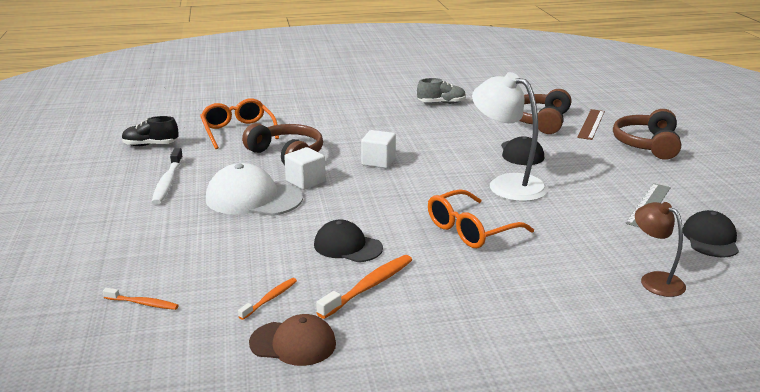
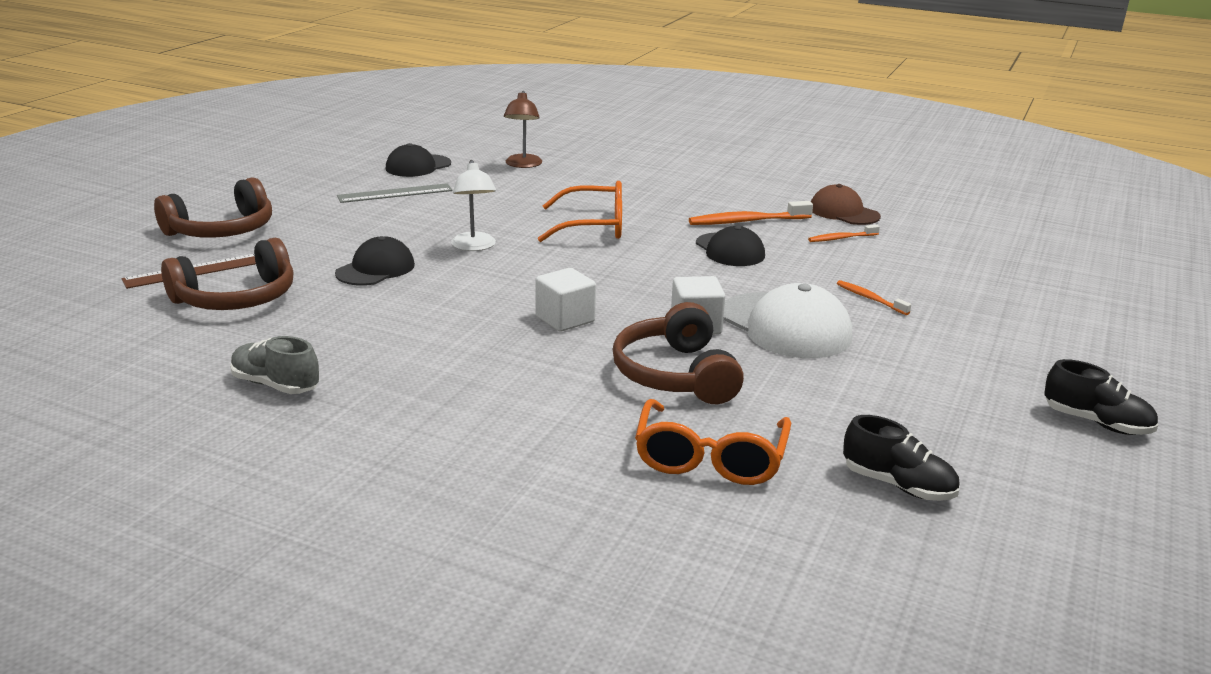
camera: 145 degrees left, 0 degrees up
(45, 200) = (1096, 423): none -> black shoe
(142, 303) = (963, 267): orange toothbrush -> orange toothbrush (870, 299)
(168, 182) = (893, 390): white toothbrush -> none
(507, 184) = (474, 246): white lamp -> white lamp, size x0.60

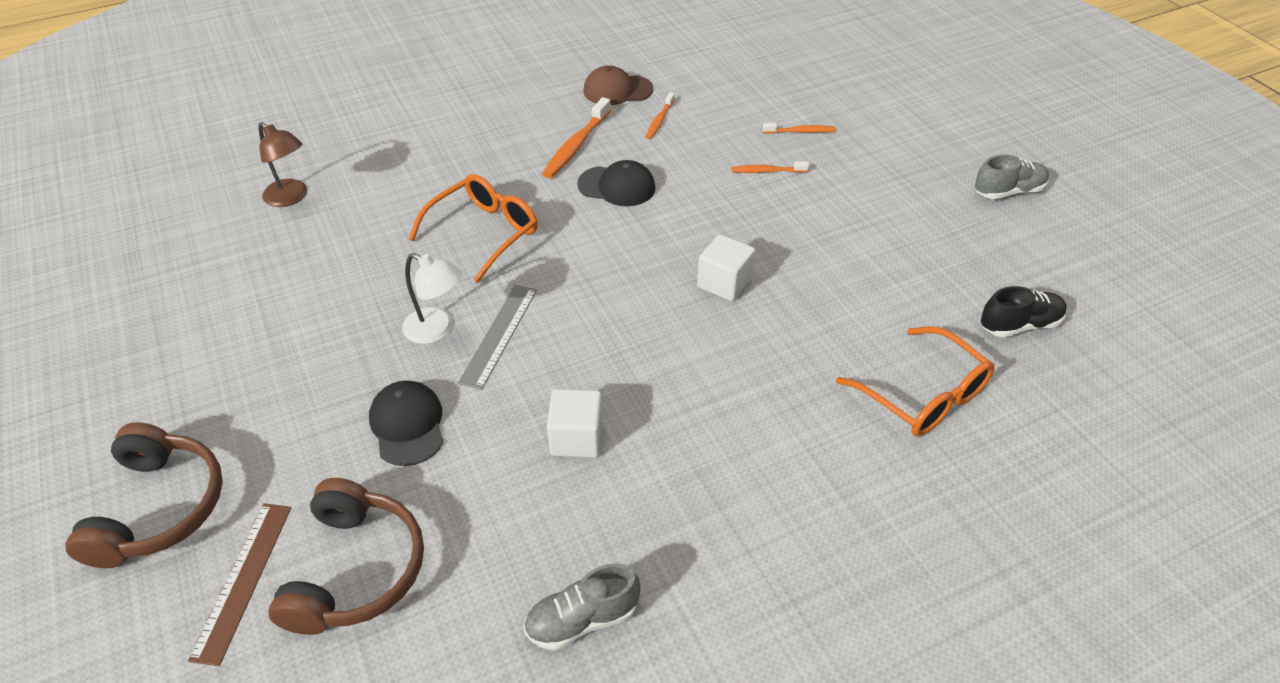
camera: 50 degrees left, 20 degrees up
(395, 193) = (241, 320): grey ruler -> grey ruler (499, 335)
(418, 166) = (193, 268): black cap -> none
(565, 319) = (641, 351): white cube -> white cube (576, 438)
(676, 375) = (791, 341): brown headphones -> none
(785, 326) = (769, 238): white cap -> none
(955, 295) = (800, 131): none -> orange toothbrush
(1096, 423) = (1008, 191): black shoe -> grey shoe

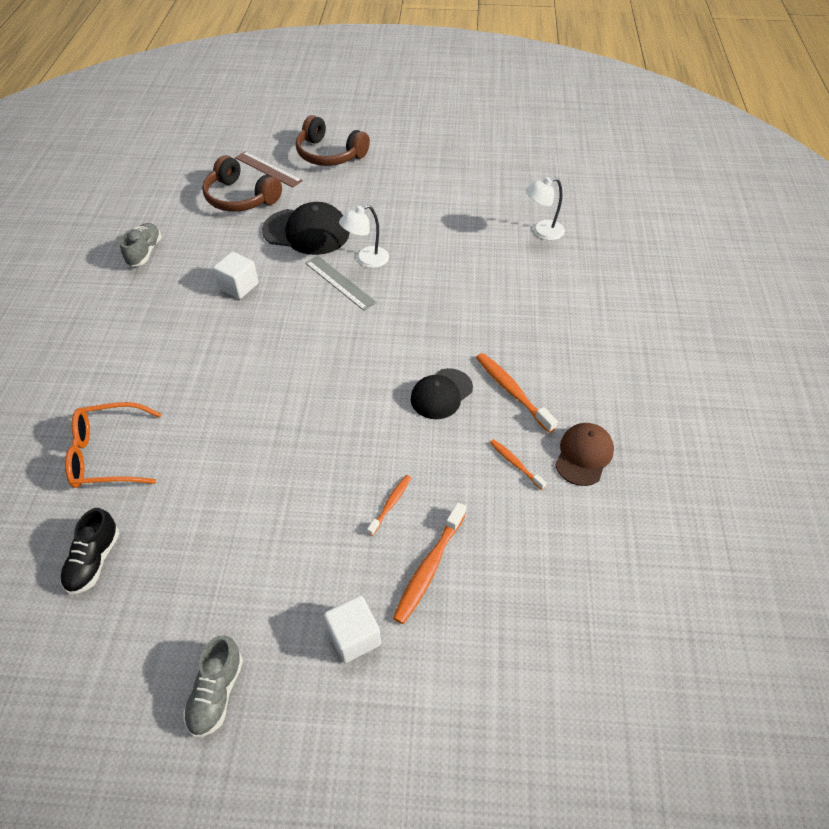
camera: 120 degrees right, 5 degrees up
(291, 198) = (542, 232): brown lamp -> white lamp
(407, 425) = (306, 232): black cap -> black cap, size x1.54
(484, 232) = (440, 306): orange glasses -> none
(724, 283) = (291, 405): white cube -> white cube (354, 637)
(800, 131) = (429, 567): orange toothbrush -> orange toothbrush, size x1.70

